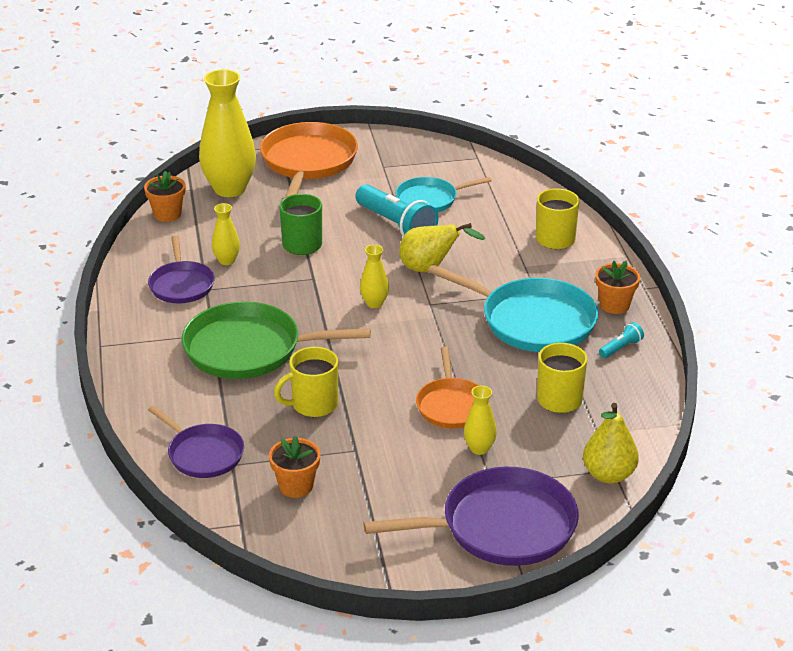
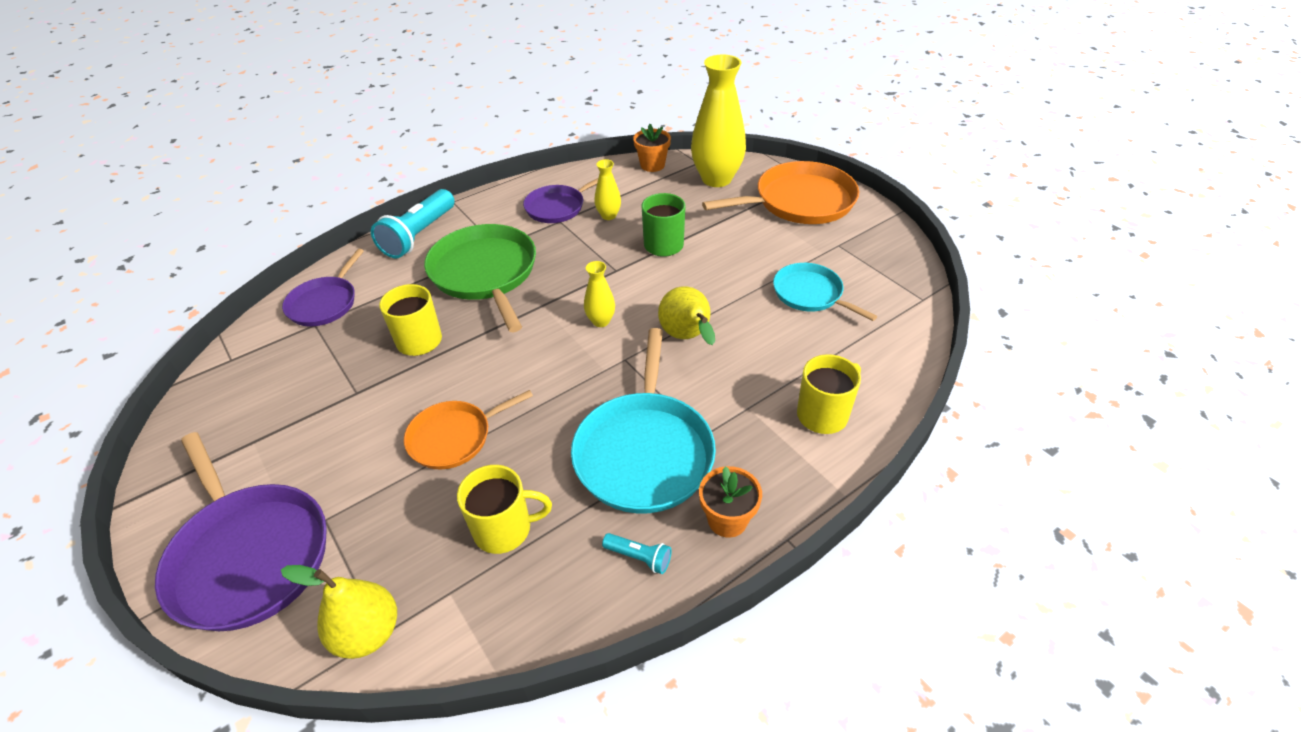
camera: 65 degrees right, 10 degrees up
(296, 486) = (291, 373): orange flower pot -> none
(396, 225) = (744, 288): turquoise flashlight -> turquoise flashlight (419, 235)
(479, 448) = (385, 487): yellow vase -> none

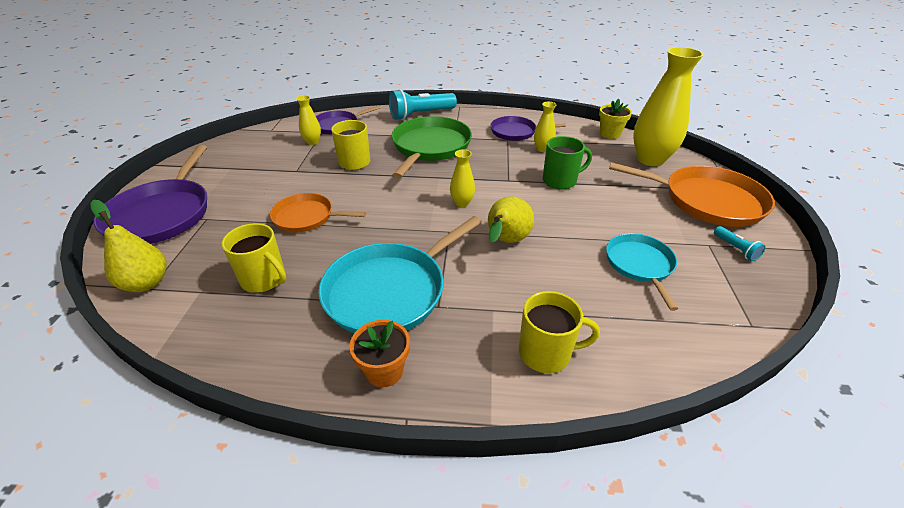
camera: 40 degrees right, 5 degrees down
(322, 344) = (312, 142): none -> yellow vase
(639, 557) = (304, 350): turquoise flashlight -> turquoise flashlight (735, 249)
(652, 165) = (609, 134): orange flower pot -> yellow flower pot

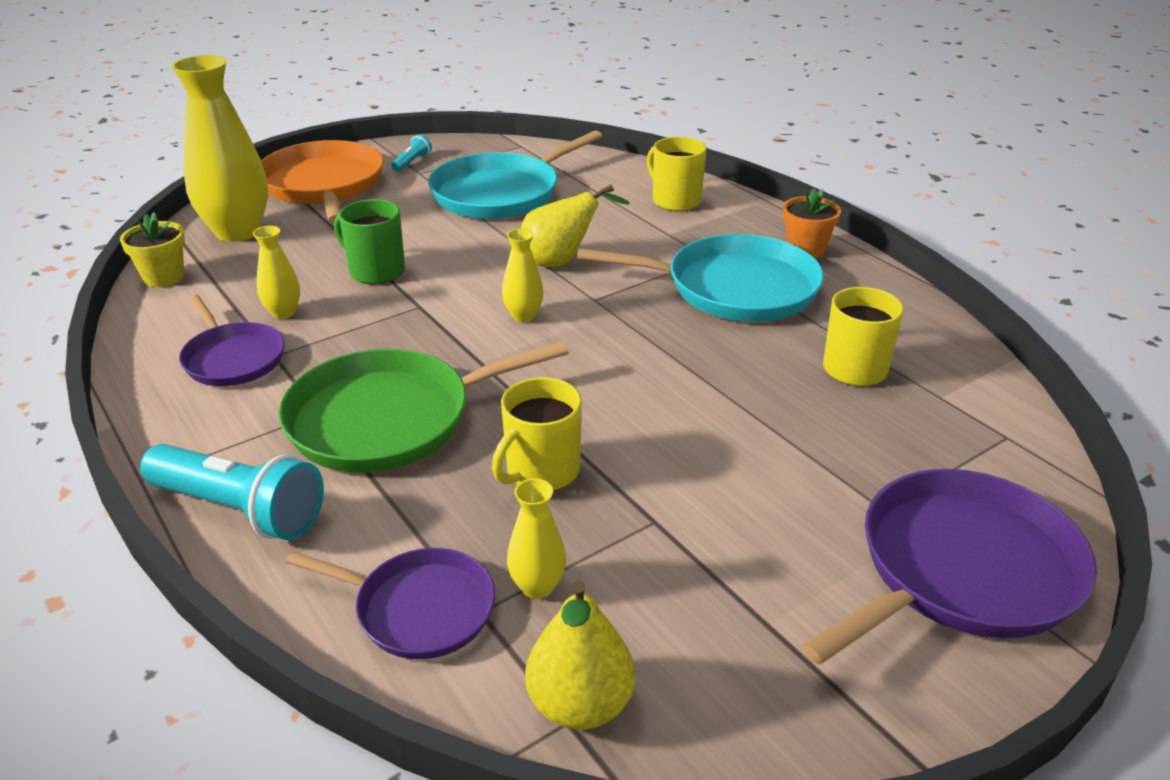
camera: 130 degrees left, 5 degrees down
(146, 283) = (1010, 446): yellow pear -> yellow pear (580, 704)
(307, 217) = (731, 415): orange pan -> none
(640, 265) = (501, 193): turquoise pan -> turquoise pan, size x1.66

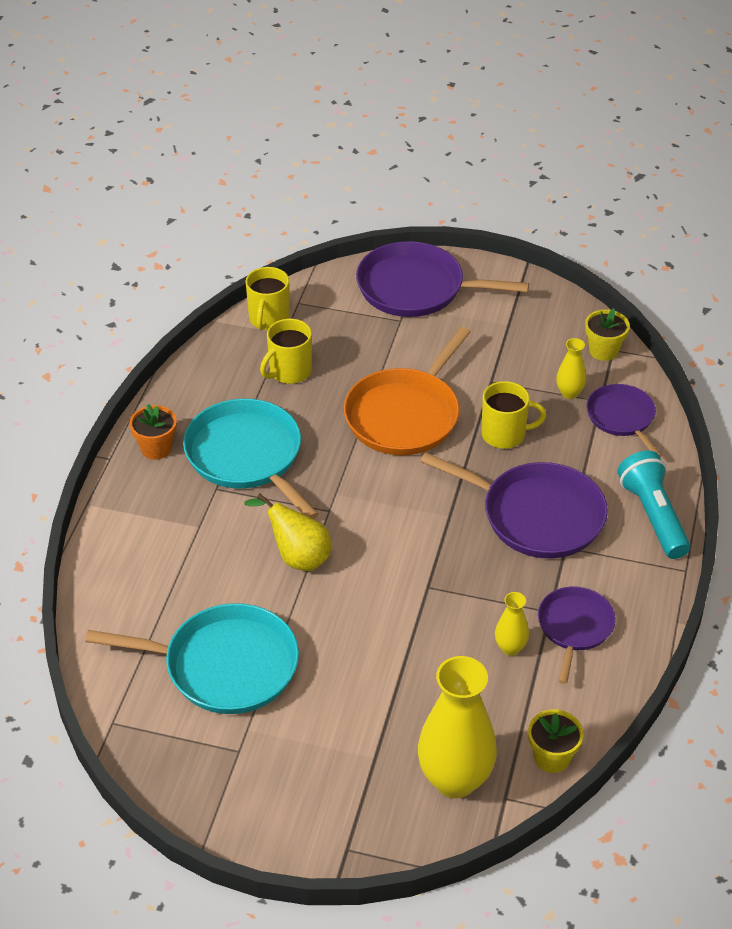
camera: 130 degrees left, 10 degrees up
(324, 185) = (328, 799): orange pan -> orange pan (405, 415)
(376, 271) = (414, 644): green mug -> none
(389, 419) = (536, 515): green pan -> purple pan
(412, 162) = (223, 775): turquoise flashlight -> none
(523, 316) = (384, 530): yellow vase -> none
(580, 704) = (603, 351): yellow pear -> yellow flower pot
(675, 201) = (137, 552): yellow mug -> yellow mug (268, 319)

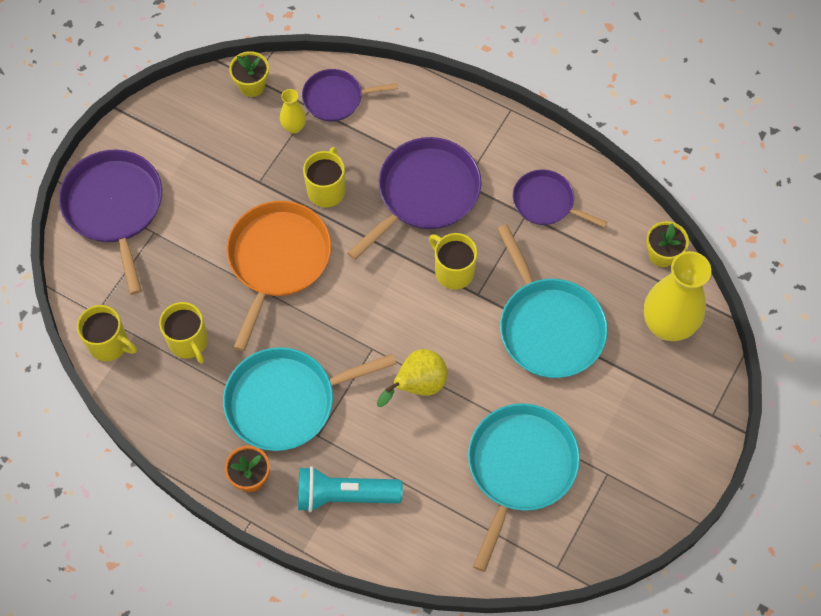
camera: 75 degrees left, 20 degrees up
(405, 415) = (277, 260): orange pan -> orange pan turned 120 degrees counterclockwise
(410, 660) = (549, 327): none -> turquoise pan
(416, 288) = (115, 207): purple pan -> purple pan turned 135 degrees clockwise
(448, 559) = (453, 271): none -> yellow mug
(510, 648) = (554, 252): yellow vase -> none
(653, 516) = (449, 112): turquoise flashlight -> turquoise flashlight (344, 495)

